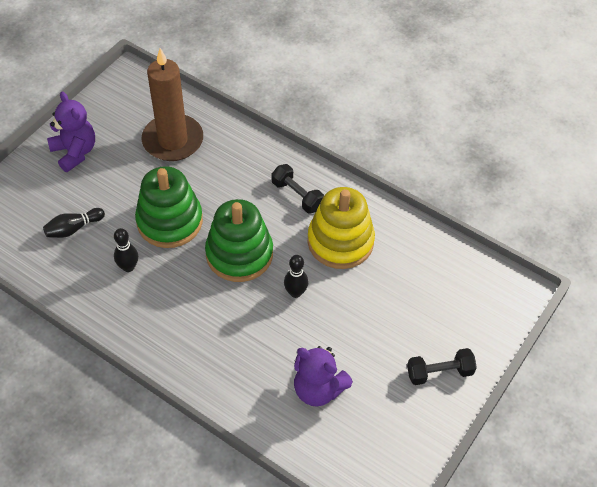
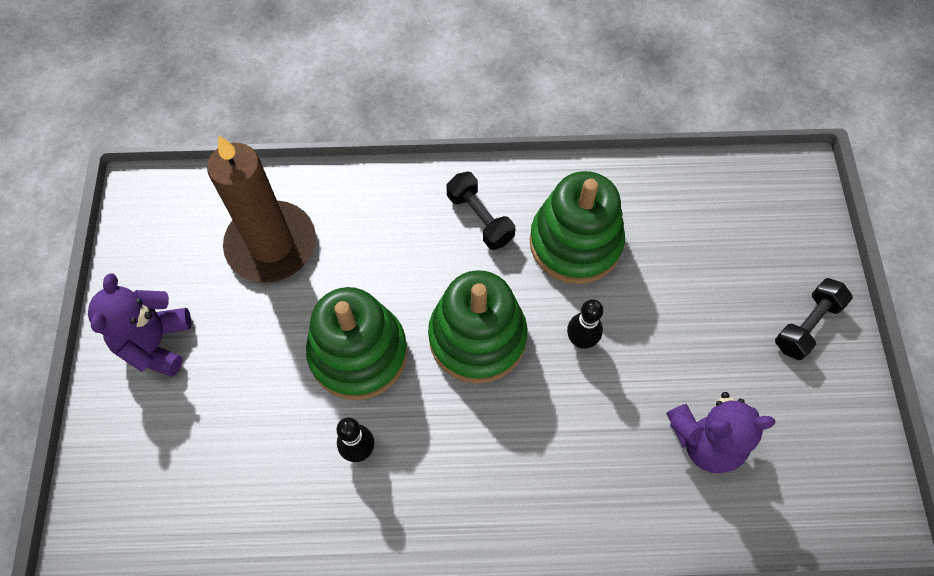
camera: 35 degrees left, 10 degrees up
(73, 228) = (244, 448): black bowling pin -> none
(75, 152) = (155, 343): purple teddy bear -> purple teddy bear turned 105 degrees counterclockwise
(297, 195) = (480, 218): black dumbbell -> black dumbbell turned 45 degrees clockwise
(340, 241) = (575, 243): yellow stacking toy -> green stacking toy

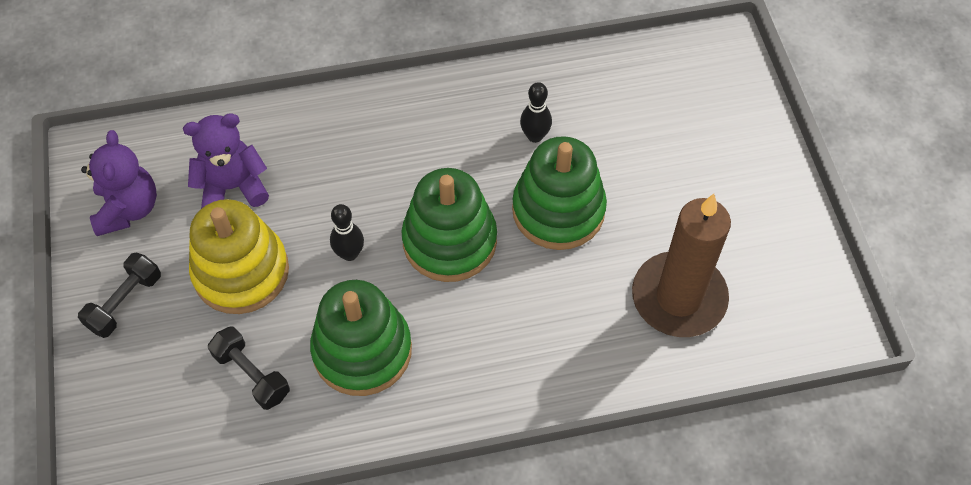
camera: 170 degrees right, 5 degrees down
(155, 343) = (748, 190): purple teddy bear -> purple teddy bear (128, 209)
(480, 218) = (468, 361): black dumbbell -> black dumbbell (251, 375)
(692, 338) = (241, 272): none -> yellow stacking toy

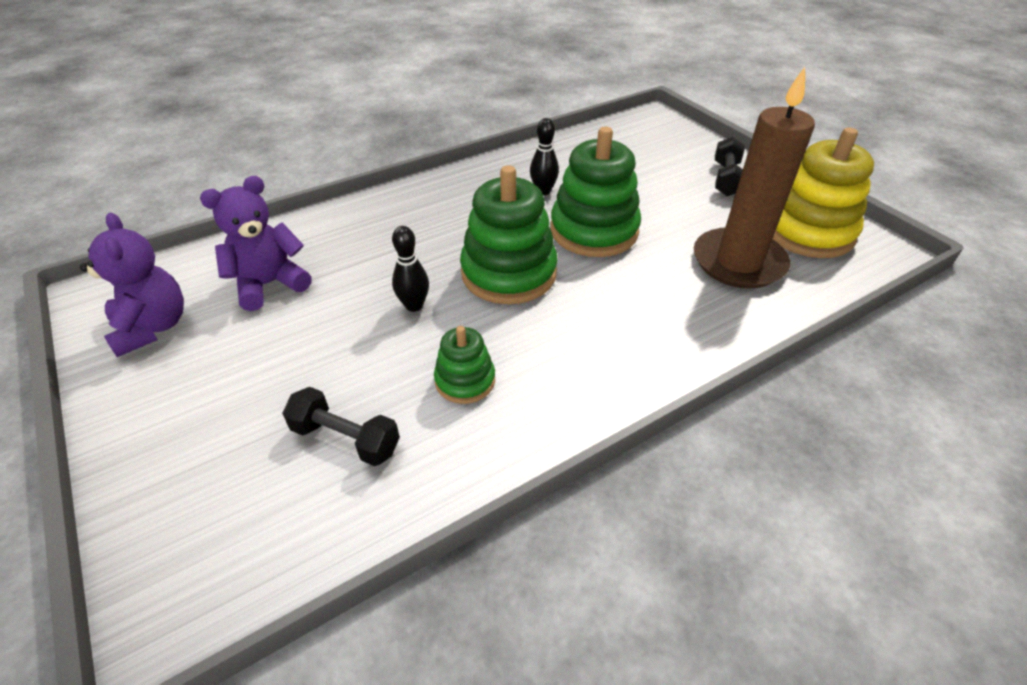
camera: 20 degrees left, 15 degrees down
(125, 302) = (164, 411): black dumbbell -> black dumbbell (726, 179)
(241, 272) = (301, 348): yellow stacking toy -> yellow stacking toy (808, 232)
(362, 350) = (465, 380): green stacking toy -> green stacking toy, size x0.53

